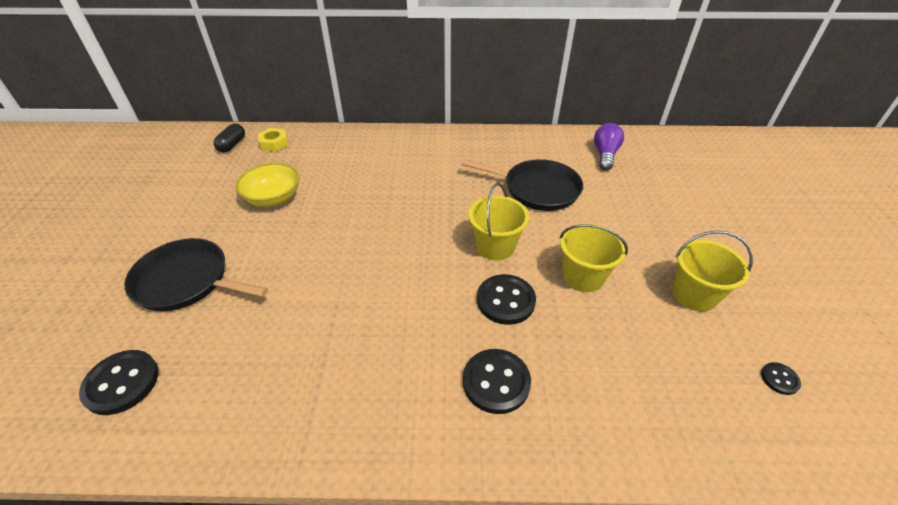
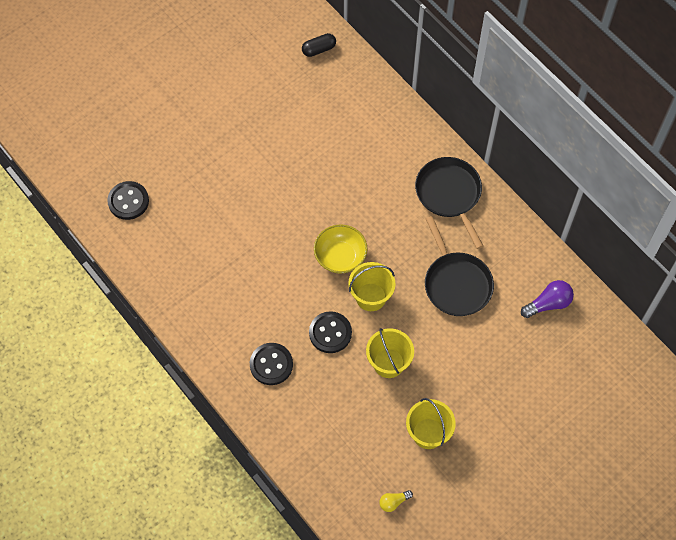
camera: 50 degrees right, 20 degrees up
(187, 281) = (198, 160): black pan -> black pan (449, 194)
(273, 198) = (295, 133): yellow bowl -> yellow bowl (340, 257)
(274, 143) = (346, 73): yellow nut -> none
(779, 379) = (393, 502): black button -> yellow light bulb

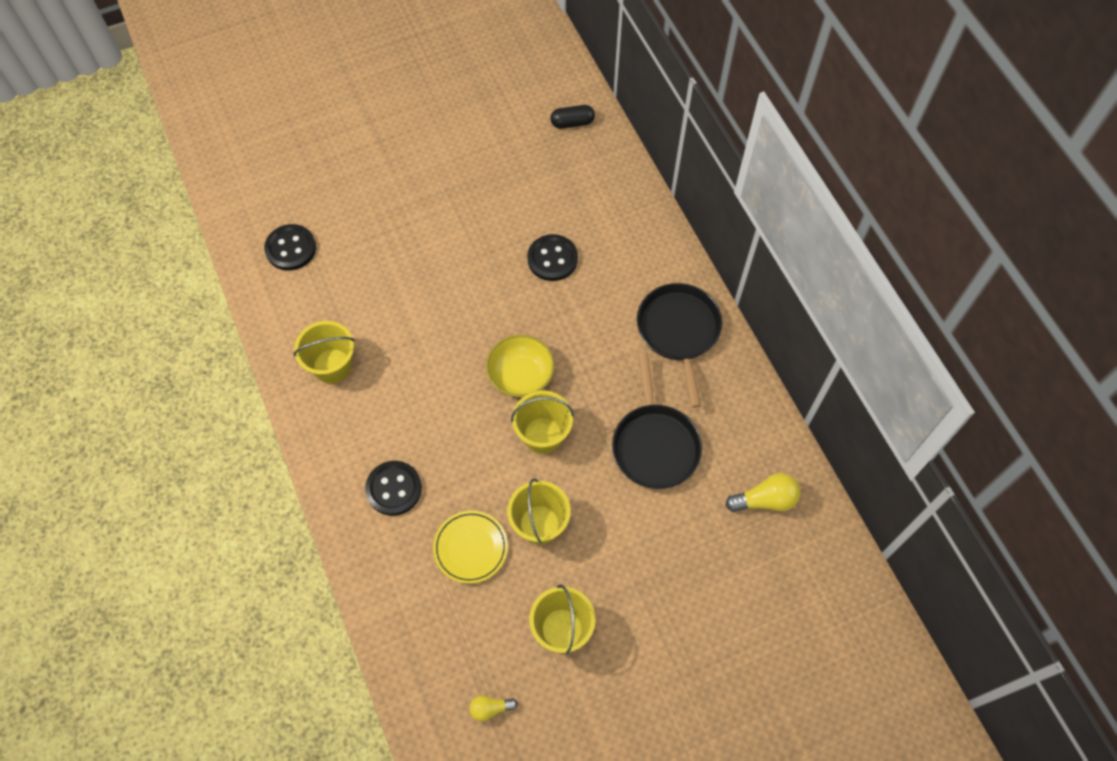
camera: 15 degrees right, 0 degrees up
(192, 284) = (332, 366): none -> yellow bucket
(330, 333) = (478, 467): black button -> black button (552, 259)
(343, 393) = (470, 548): none -> yellow plate
(548, 304) = (765, 500): purple light bulb -> yellow light bulb

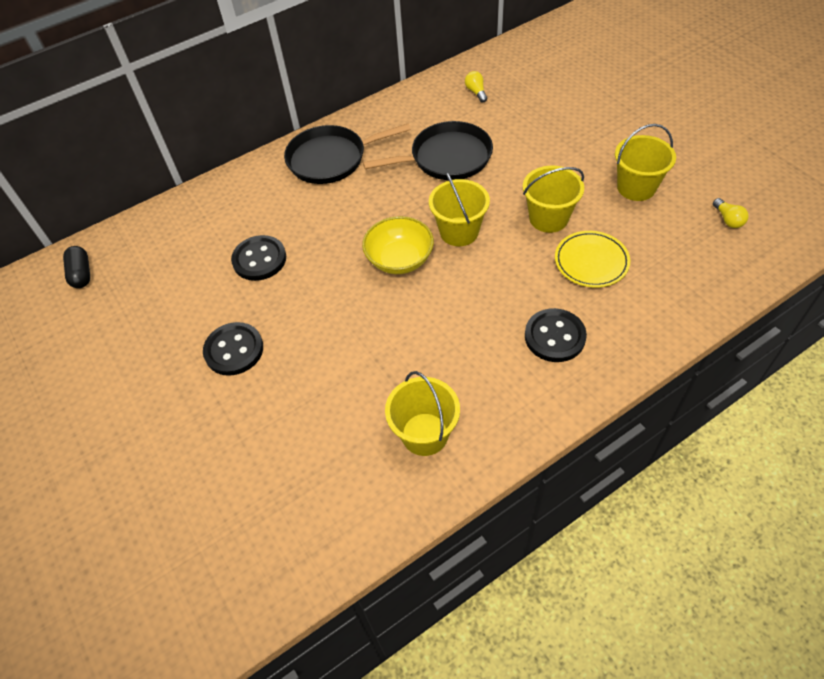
camera: 95 degrees left, 10 degrees down
(291, 248) = (261, 532): black button -> black button (234, 350)
(765, 500) = (476, 92): yellow light bulb -> yellow light bulb, size x0.60

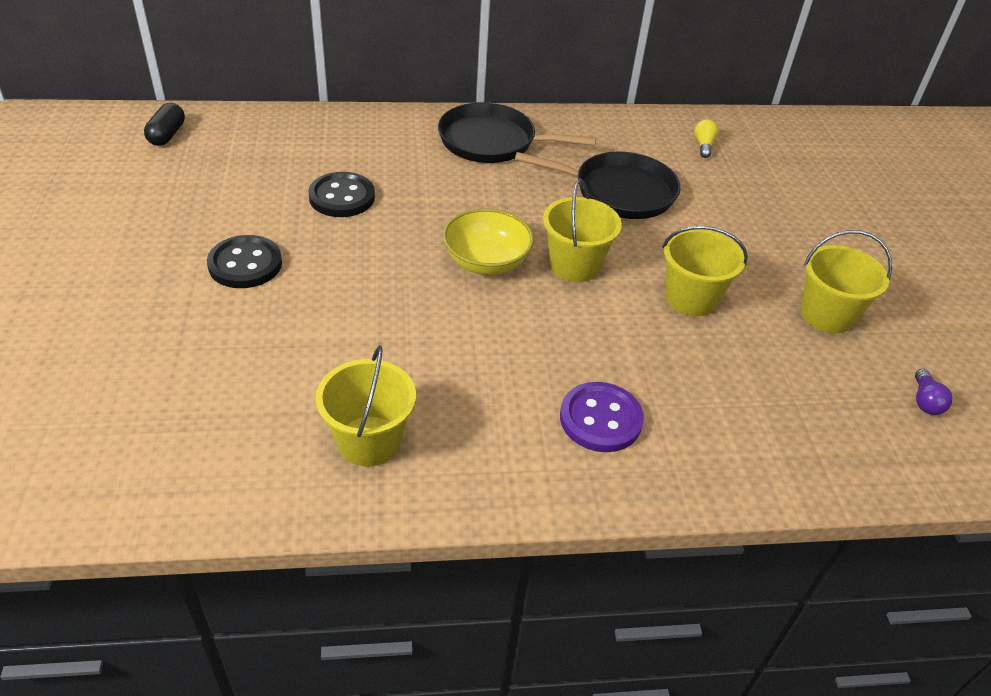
camera: 20 degrees right, 10 degrees down
(554, 336) = (600, 419): black button -> purple button
(591, 262) = (708, 364): yellow plate -> none
(728, 219) = (925, 401): yellow light bulb -> purple light bulb

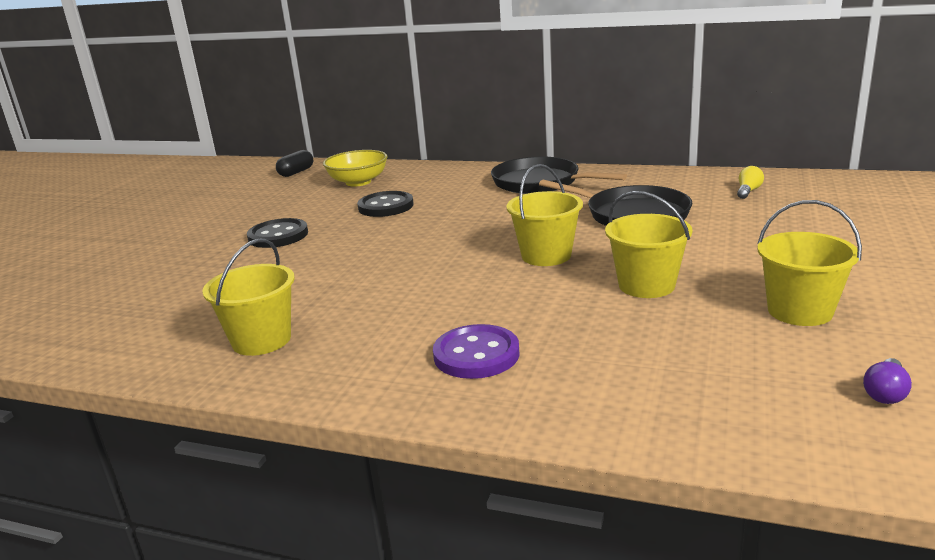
camera: 30 degrees right, 20 degrees down
(486, 262) = (467, 248): yellow bowl -> yellow bowl (358, 182)

